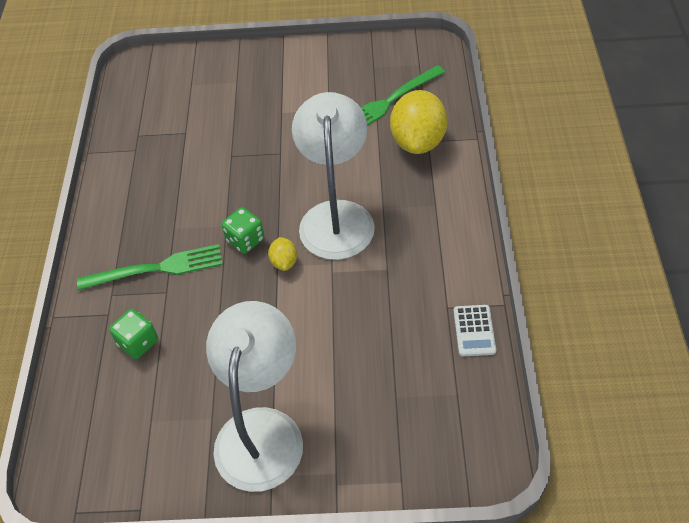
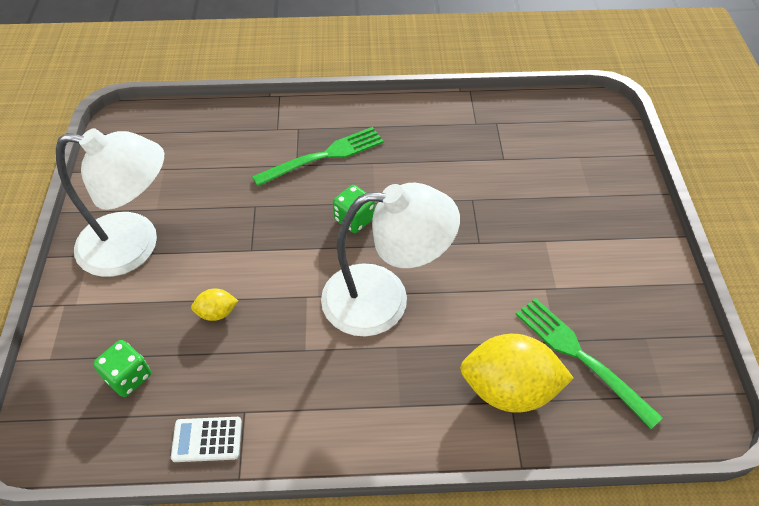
camera: 85 degrees right, 0 degrees up
(138, 342) = (244, 152): green dice -> green dice (128, 377)
(157, 268) = (324, 156): green fork -> green fork turned 105 degrees counterclockwise
(284, 262) = (323, 253): yellow lemon -> yellow lemon (217, 313)

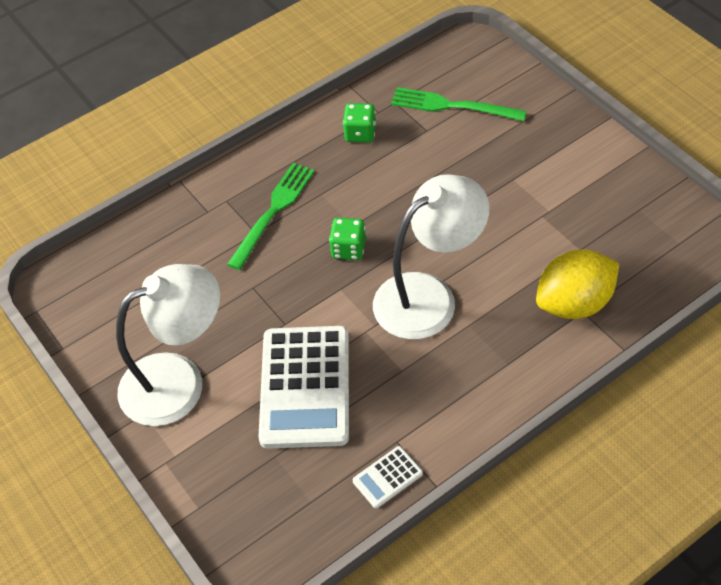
camera: 30 degrees left, 0 degrees up
(128, 377) = (280, 477): green dice -> green dice (360, 133)
(217, 313) = (305, 387): yellow lemon -> white calculator
(580, 356) = (604, 250): green fork -> green fork (452, 106)

